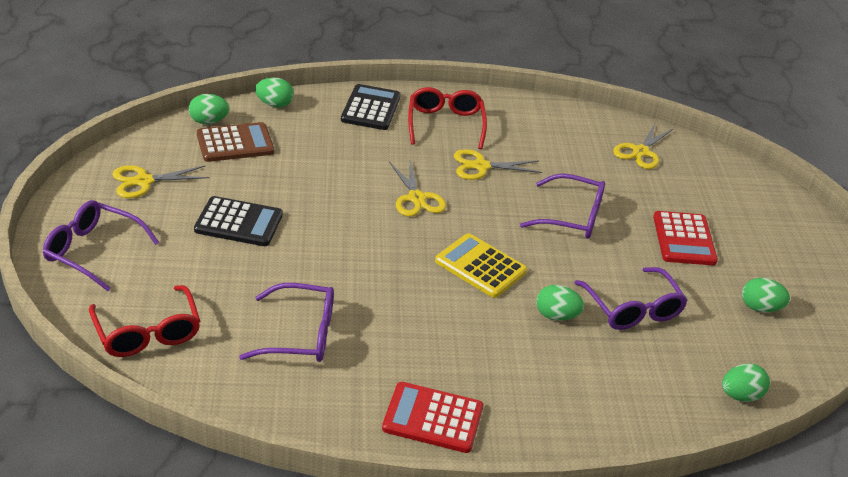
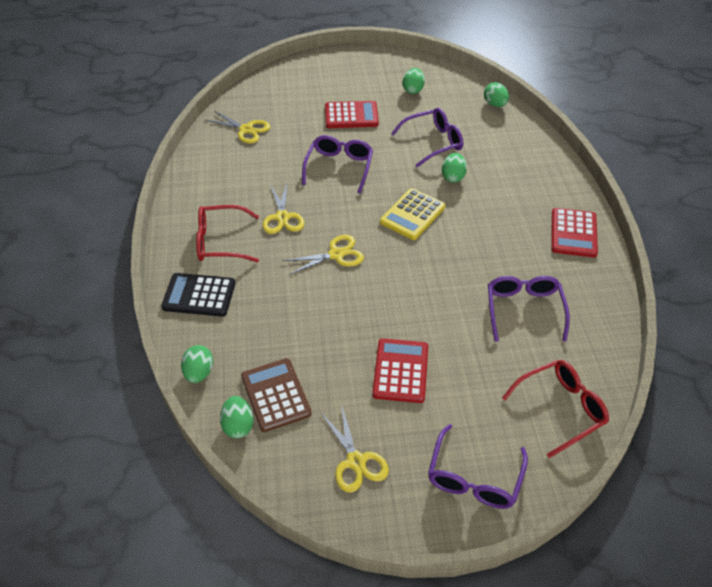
camera: 90 degrees left, 10 degrees up
(239, 222) = (400, 371): black calculator -> red calculator

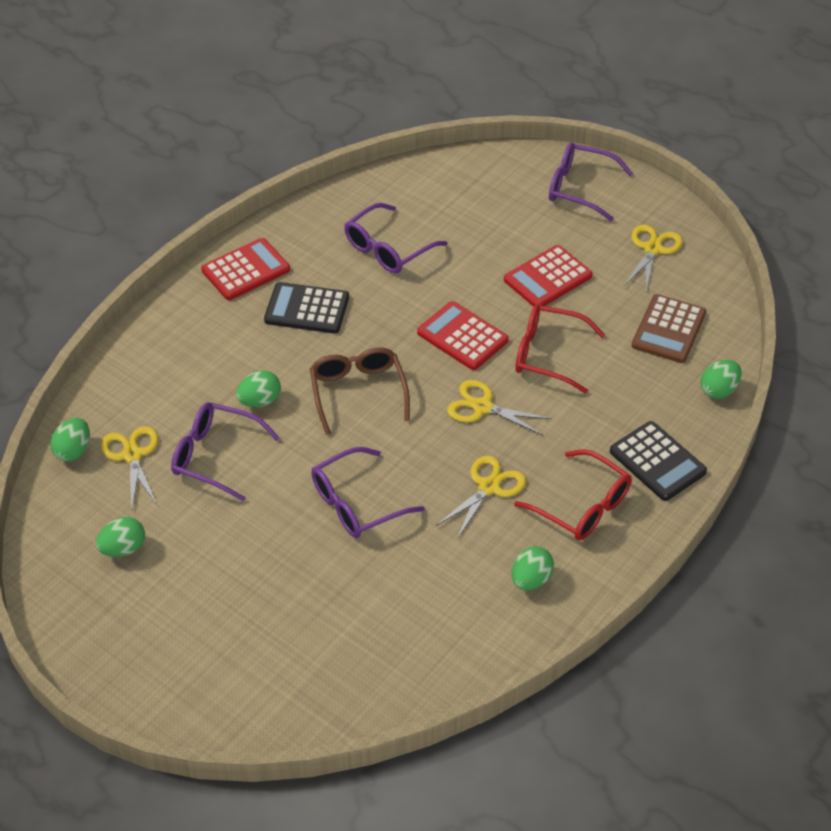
camera: 135 degrees left, 0 degrees up
(238, 425) = (720, 329): green egg -> green egg (531, 580)
(246, 130) = (396, 649): yellow scissors -> yellow scissors (132, 455)
(351, 116) = (248, 568): red calculator -> red calculator (462, 336)
(412, 214) = (358, 392): yellow calculator -> brown glasses
(474, 478) = (580, 188): purple glasses -> purple glasses turned 135 degrees counterclockwise
(507, 237) = (307, 309): none -> black calculator
(560, 409) = (463, 179): red glasses -> red glasses (548, 355)

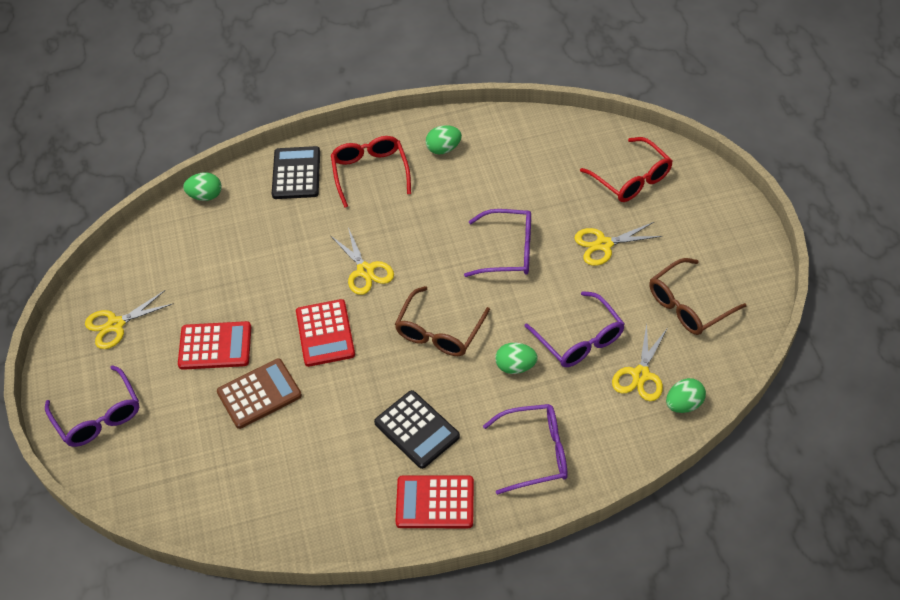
camera: 140 degrees left, 5 degrees up
(123, 548) = (688, 305): green egg -> brown glasses
(388, 249) = (303, 451): purple glasses -> purple glasses (535, 453)
(489, 487) = (414, 215): yellow scissors -> yellow scissors (604, 244)
(548, 355) = (282, 283): red glasses -> red glasses (631, 178)
(668, 329) = (184, 255): brown calculator -> brown calculator (259, 394)

